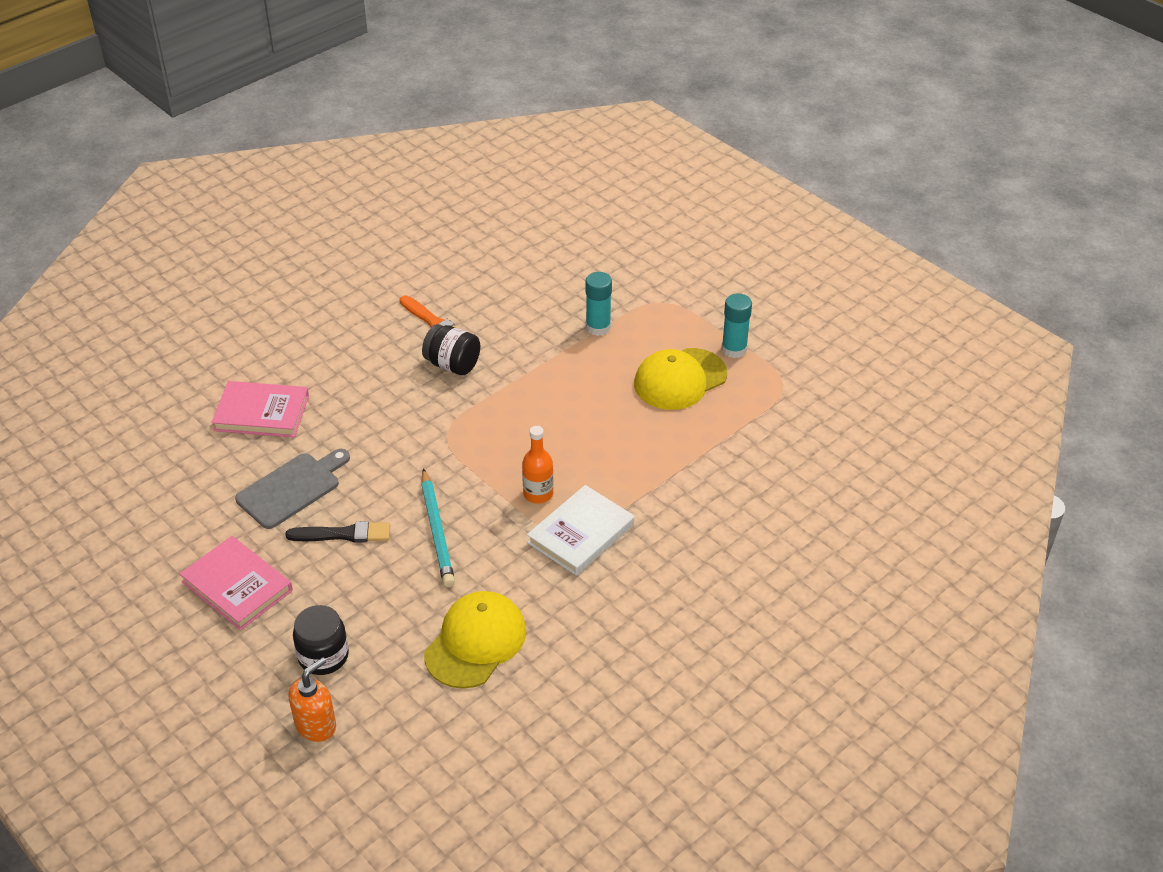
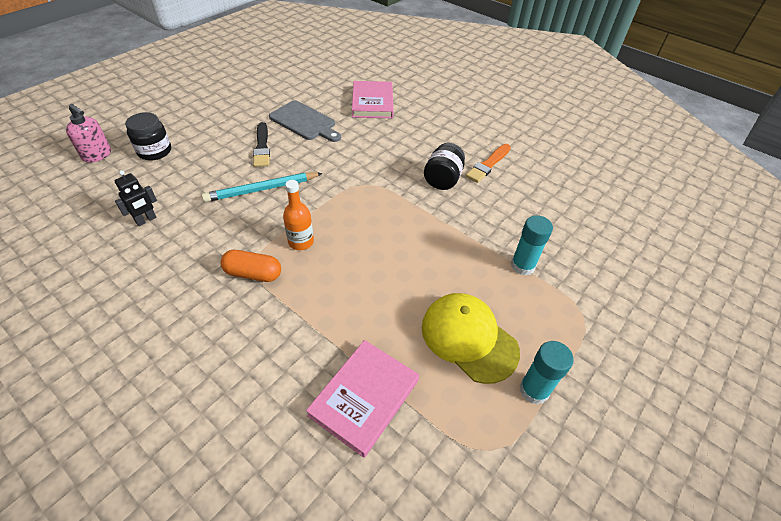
camera: 80 degrees right, 5 degrees up
(237, 586) = (221, 112): pink book -> pink book (364, 398)
(316, 725) = (97, 155): orange soap dispenser -> pink soap dispenser
(475, 642) = (146, 220): yellow cap -> black robot
(581, 533) = (253, 273): white book -> orange capsule

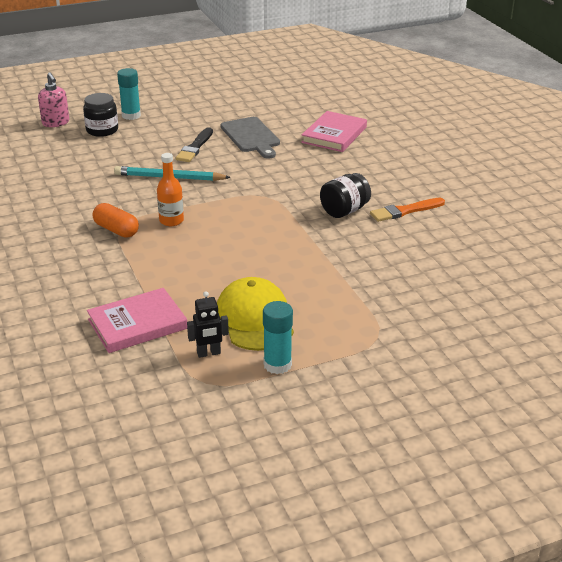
camera: 30 degrees right, 15 degrees down
(146, 220) = (62, 175): black robot -> black robot (209, 353)
(522, 266) = (356, 290): turquoise glue stick -> turquoise glue stick (131, 115)

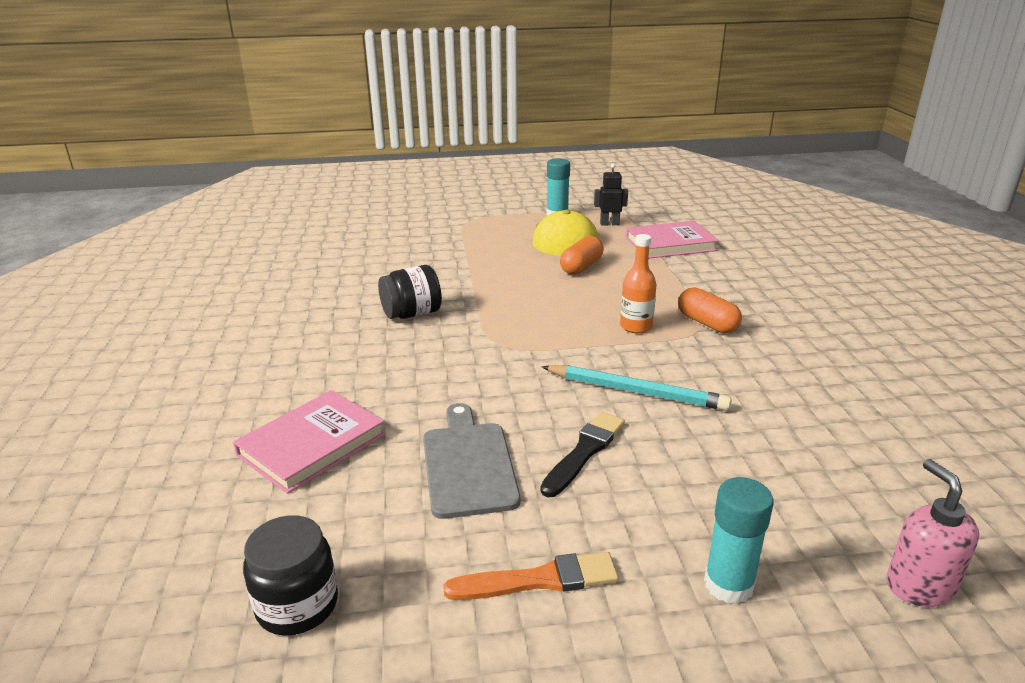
camera: 165 degrees left, 5 degrees down
(102, 130) = (788, 536): black jar -> black jar (297, 605)
(226, 277) = (581, 267): none -> orange capsule
(405, 211) = (340, 305): orange brush -> orange brush (539, 580)

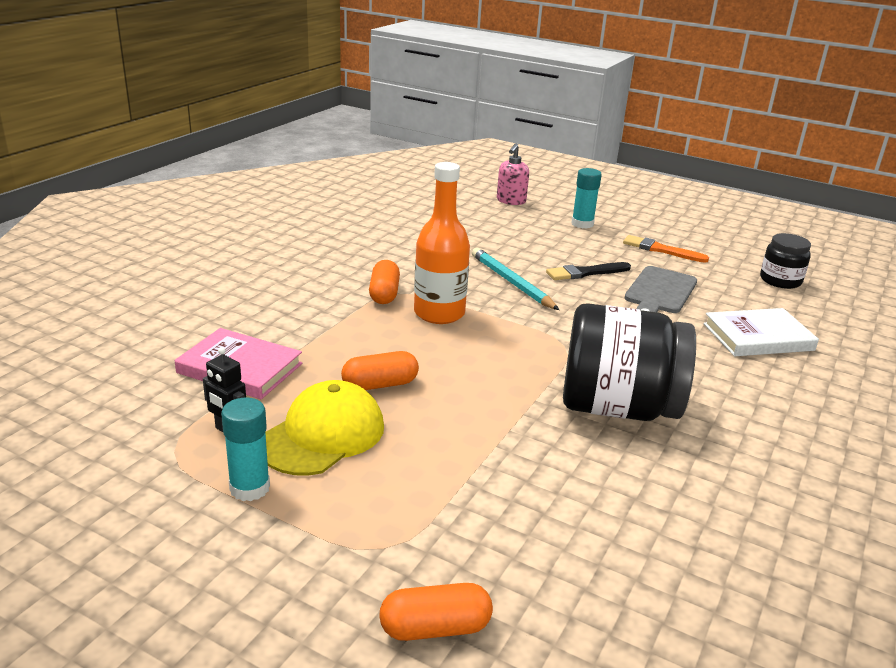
camera: 145 degrees left, 0 degrees up
(312, 445) = (758, 337): pink book -> white book
(412, 314) = (617, 408): black jar -> black jar, size x1.92
(419, 212) = (435, 628): none -> orange capsule
(636, 326) = (439, 313): orange bottle -> orange bottle, size x1.70

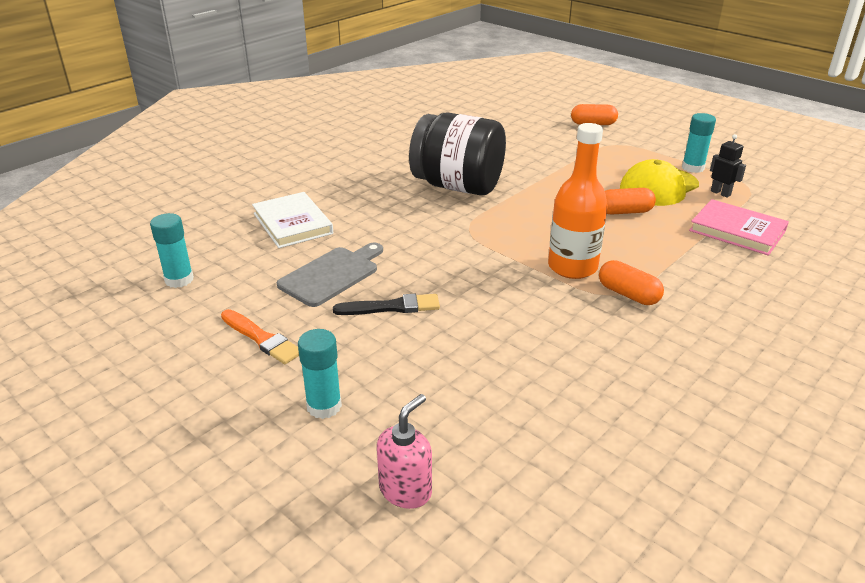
camera: 165 degrees left, 5 degrees up
(384, 294) = (628, 294): orange capsule -> orange capsule turned 60 degrees counterclockwise
(511, 282) = (485, 300): turquoise pencil -> none
(758, 337) = (292, 223): white book -> white book turned 60 degrees clockwise
(780, 280) = (179, 280): black jar -> turquoise glue stick

